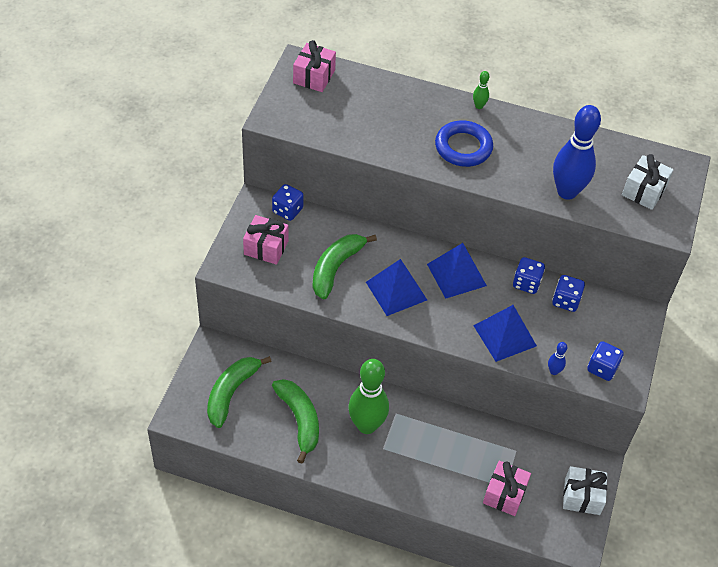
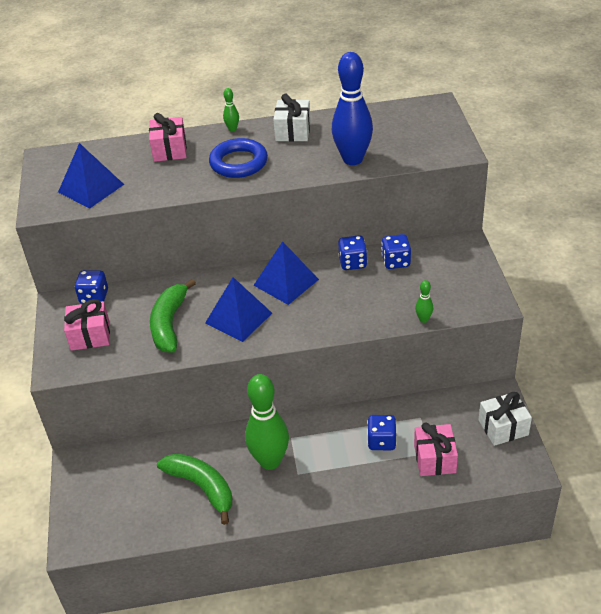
camera: 20 degrees left, 10 degrees down
(231, 393) = (118, 495): green banana -> none
(314, 76) = (65, 163): pink gift -> pink gift (170, 150)
(504, 335) = (361, 310): blue pyramid -> blue pyramid (91, 188)
(554, 371) = (423, 319): blue bowling pin -> green bowling pin
(602, 368) = (463, 299): blue dice -> blue dice (381, 441)
(644, 191) = (417, 134): white gift -> white gift (293, 131)

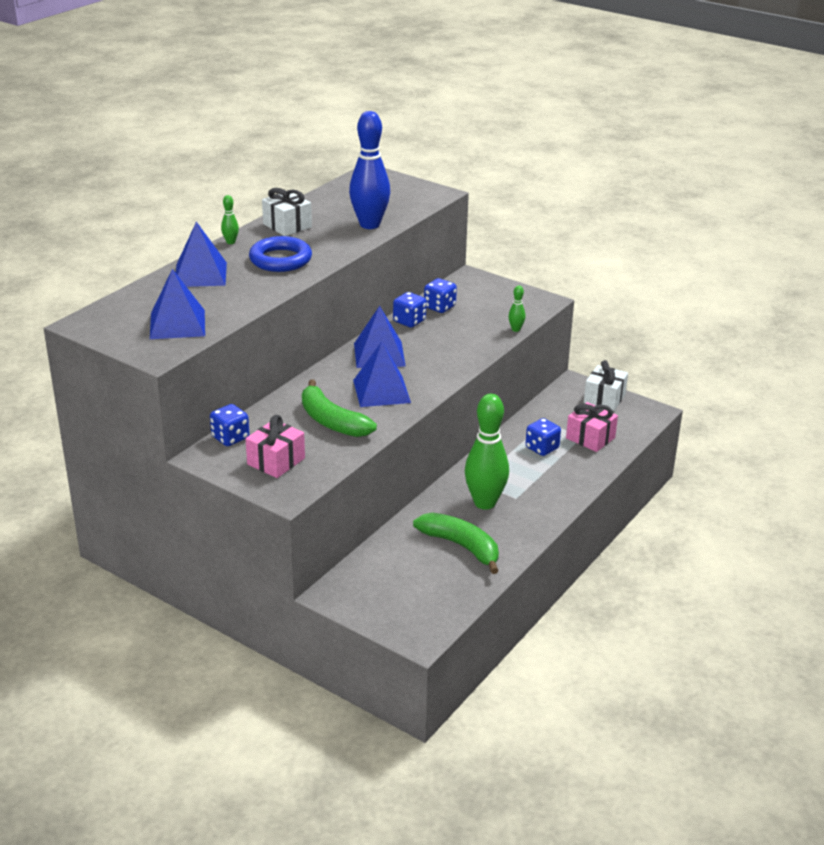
camera: 50 degrees left, 10 degrees down
(170, 150) = (200, 274): pink gift -> blue pyramid
(202, 487) = (461, 546): green banana -> green banana turned 45 degrees clockwise

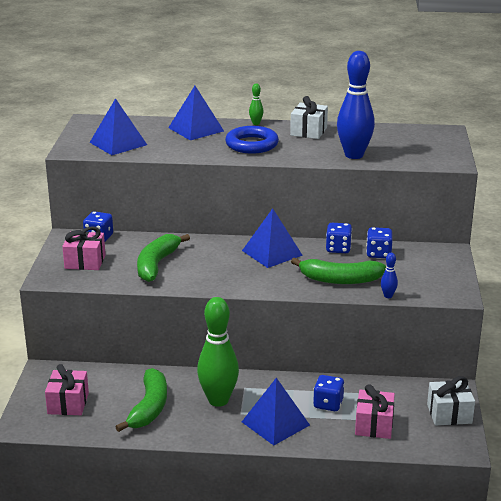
camera: 60 degrees right, 5 degrees down
(381, 391) = (219, 270): blue pyramid -> blue pyramid (275, 423)
(408, 595) = (68, 403): none -> pink gift
(465, 340) = (340, 280): none -> green banana
(516, 329) = (388, 296): green bowling pin -> blue bowling pin

